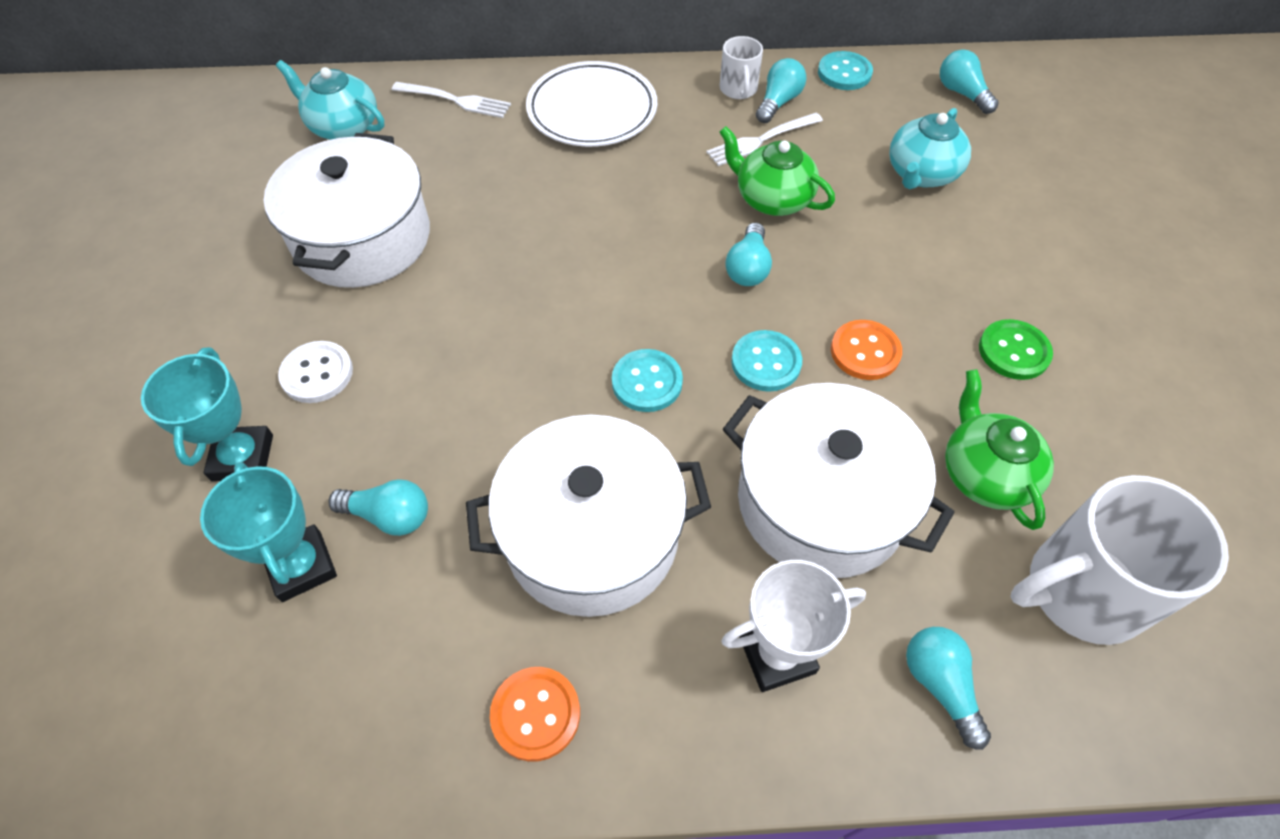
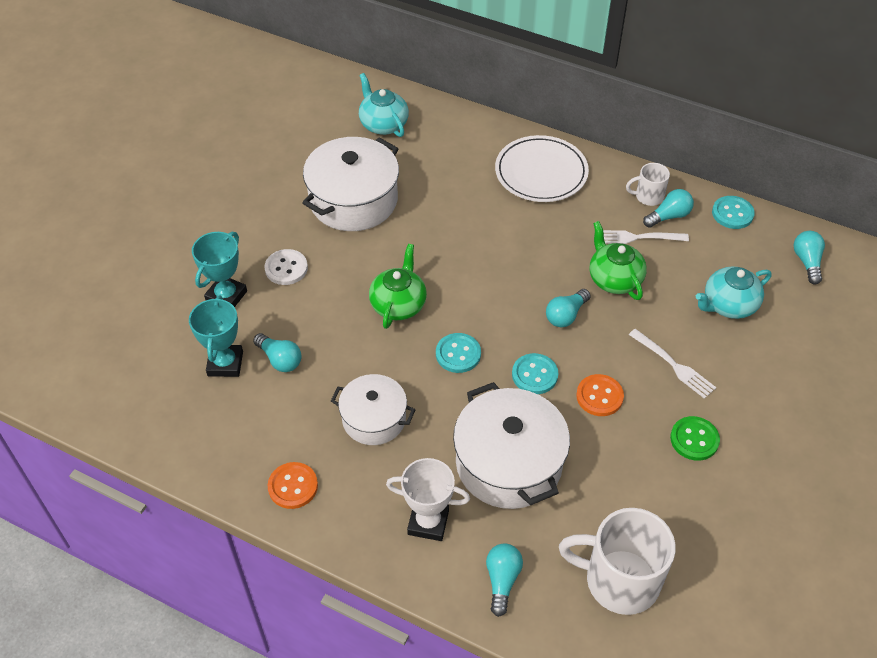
camera: 30 degrees right, 5 degrees down
(455, 100) = (460, 132): white fork -> white fork (673, 365)
(592, 535) = (374, 419): white pot -> white pot, size x0.62
(738, 89) = (648, 196): white mug -> white mug turned 60 degrees clockwise
(985, 474) = (615, 496): green teapot -> green teapot (398, 304)

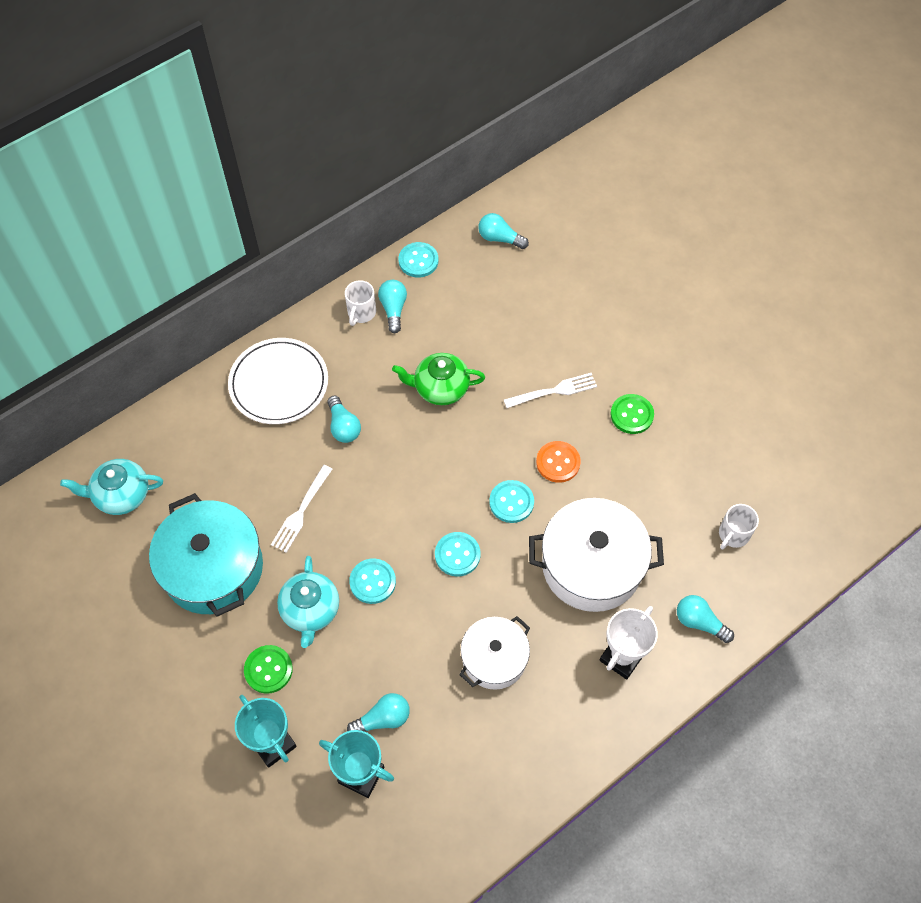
camera: 65 degrees left, 10 degrees up
(286, 268) = (268, 670): white button -> green button
(293, 486) = (535, 760): orange button -> none
(353, 200) = (213, 568): white pot -> turquoise pot
(398, 304) = (372, 582): green teapot -> turquoise button
(566, 315) = (460, 446): turquoise light bulb -> turquoise light bulb (343, 426)
(619, 580) = (733, 534): white mug -> white mug, size x0.50
(637, 237) = (403, 346): white fork -> white fork (301, 511)
(728, 305) = (513, 318): turquoise teapot -> turquoise teapot (310, 610)

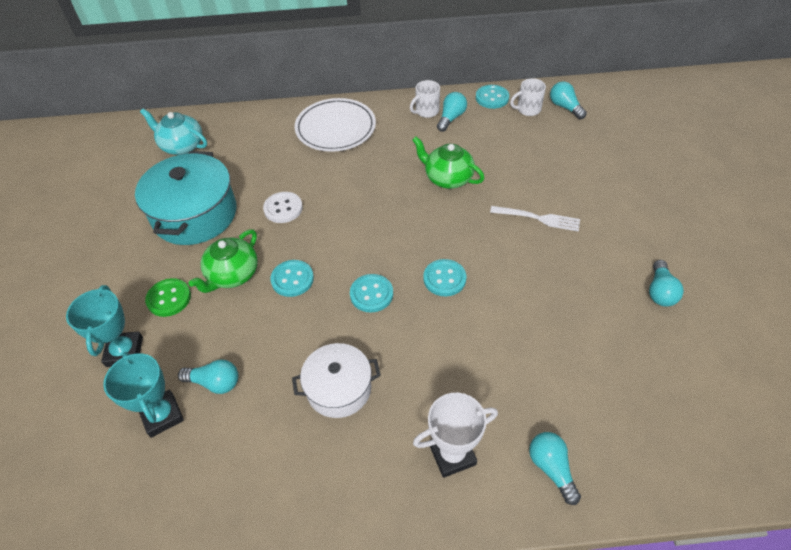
camera: 35 degrees right, 10 degrees down
(301, 511) = (283, 208): white fork -> white button
(310, 610) = (232, 275): turquoise teapot -> green teapot
(343, 426) = (357, 171): turquoise light bulb -> turquoise light bulb (660, 291)
(558, 462) = (505, 269): orange button -> none
(591, 566) = (479, 362): white pot -> none
(631, 415) = (596, 265): green button -> none
(733, 534) = (637, 408): white mug -> white mug (527, 109)

